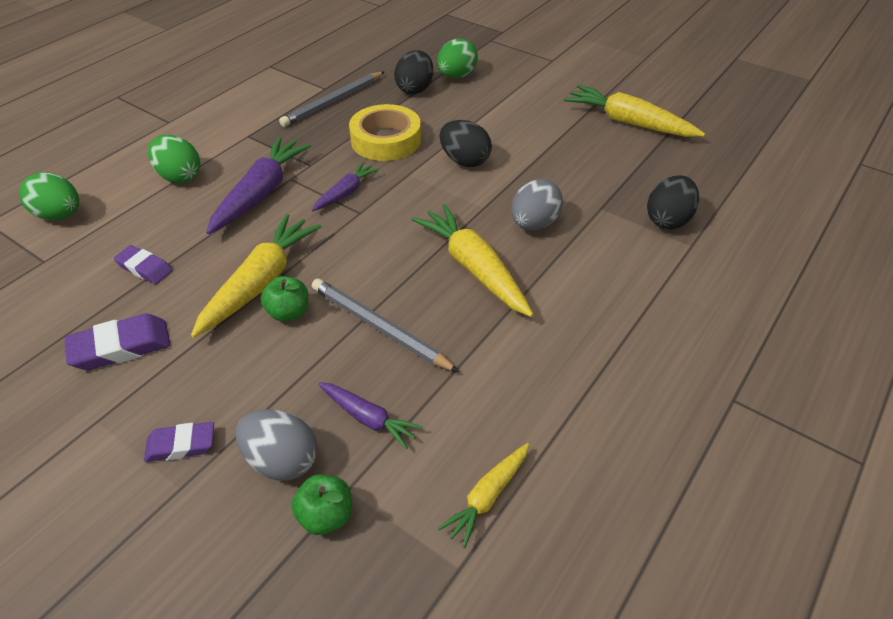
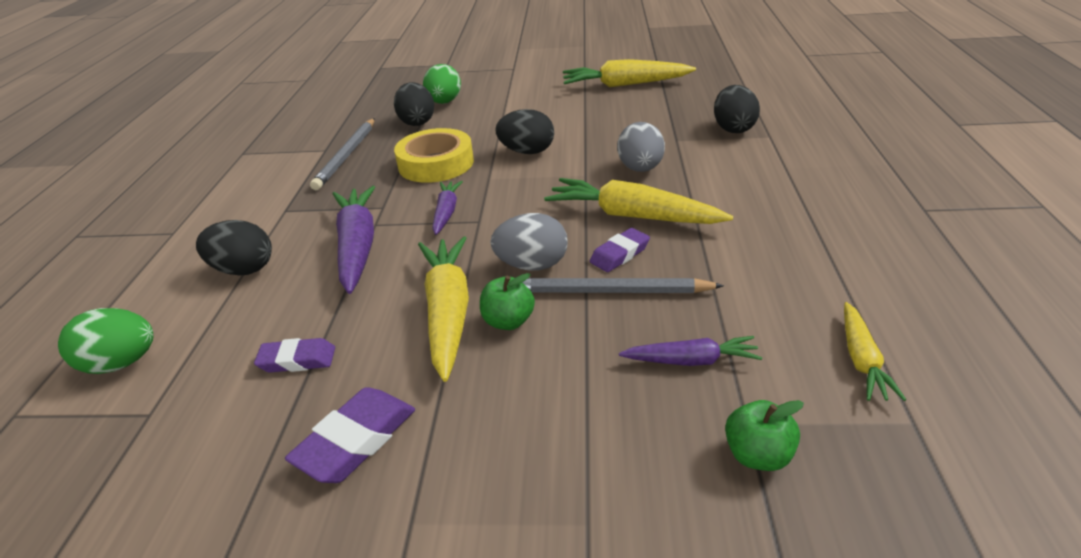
camera: 30 degrees left, 10 degrees down
(179, 176) = (243, 270): green egg -> black egg
(181, 445) = (539, 486): purple eraser -> purple eraser (619, 254)
(282, 460) = (658, 437): grey egg -> grey egg (532, 265)

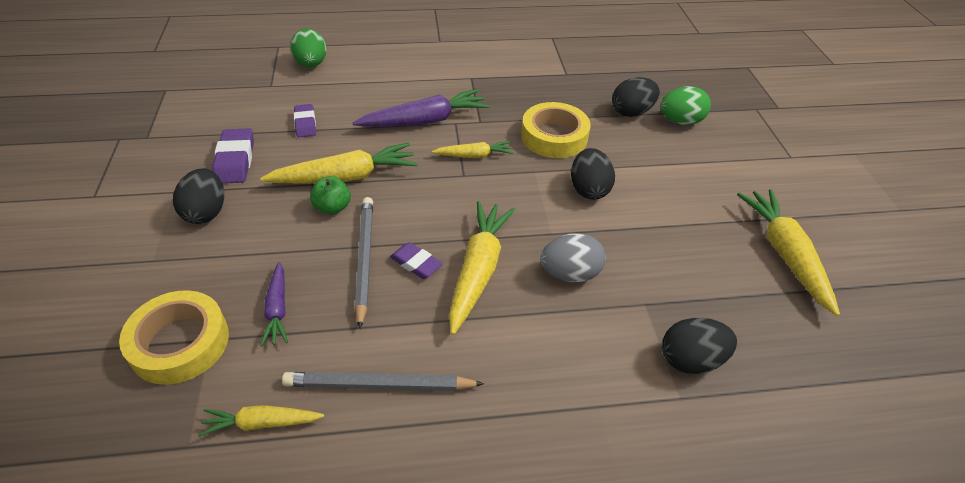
camera: 75 degrees right, 10 degrees up
(243, 270) = (397, 80): black egg -> black egg (206, 212)
(346, 156) = (558, 87): grey pencil -> grey pencil (380, 385)
(356, 441) = (235, 160): purple eraser -> purple eraser turned 60 degrees clockwise
(446, 213) = (474, 155): purple carrot -> yellow carrot
(532, 265) = (400, 212): grey egg -> none
(758, 455) = (180, 343): green apple -> yellow tape

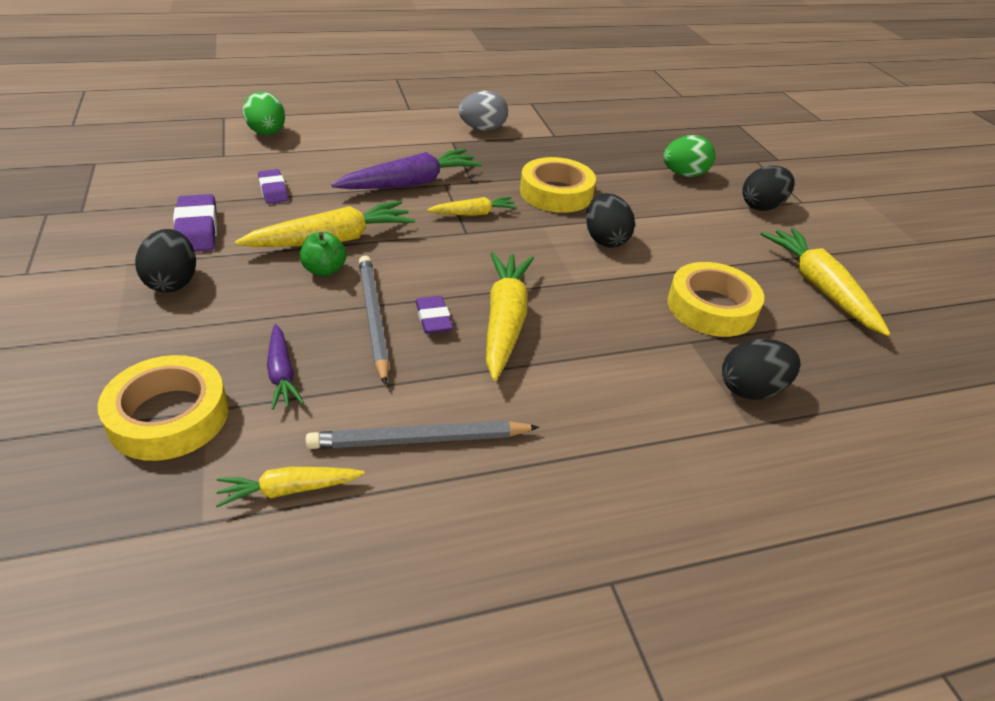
camera: 10 degrees left, 5 degrees down
(416, 263) = (433, 319): purple eraser -> purple eraser turned 45 degrees clockwise
(570, 274) = (605, 318): grey egg -> grey egg (482, 129)
(631, 112) = (632, 168): black egg -> black egg (762, 206)
(673, 269) = (711, 307): none -> yellow tape

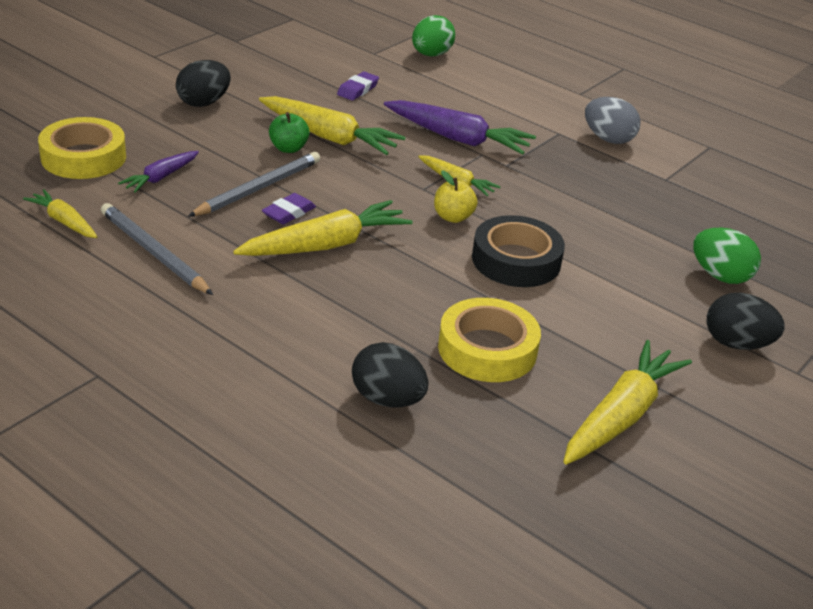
camera: 55 degrees right, 5 degrees down
(197, 229) = (270, 85): purple eraser -> none
(522, 238) = (453, 217): none -> yellow apple
(556, 193) = (556, 211): yellow tape -> none
(605, 239) = (516, 260): black egg -> black tape

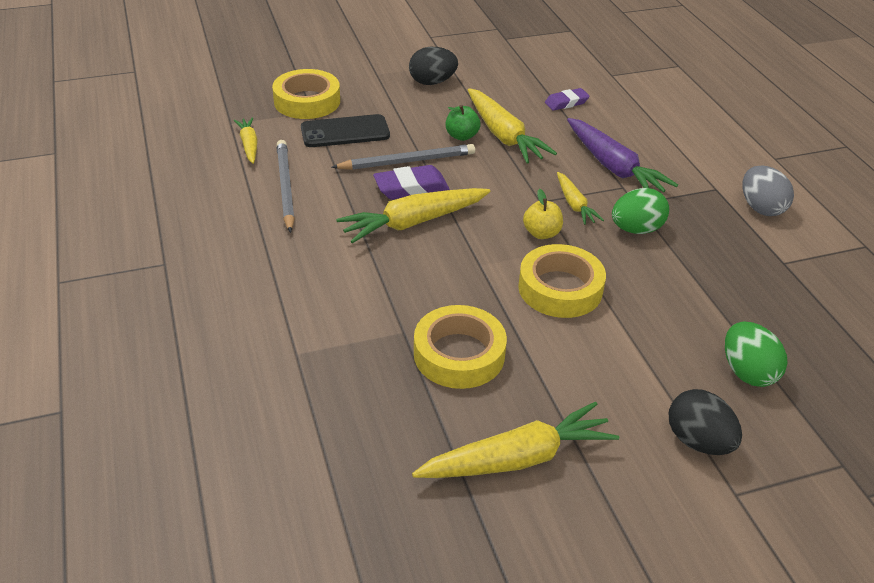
camera: 35 degrees right, 5 degrees up
(161, 177) = (345, 132): purple carrot -> black phone
(289, 213) = (411, 188): purple eraser -> purple eraser, size x1.51
(325, 245) = (414, 222): yellow carrot -> yellow carrot turned 150 degrees clockwise
(387, 399) = (340, 362): black egg -> none
(431, 55) = (662, 88): green egg -> green egg (636, 229)
(516, 260) = (560, 288): black tape -> yellow tape

